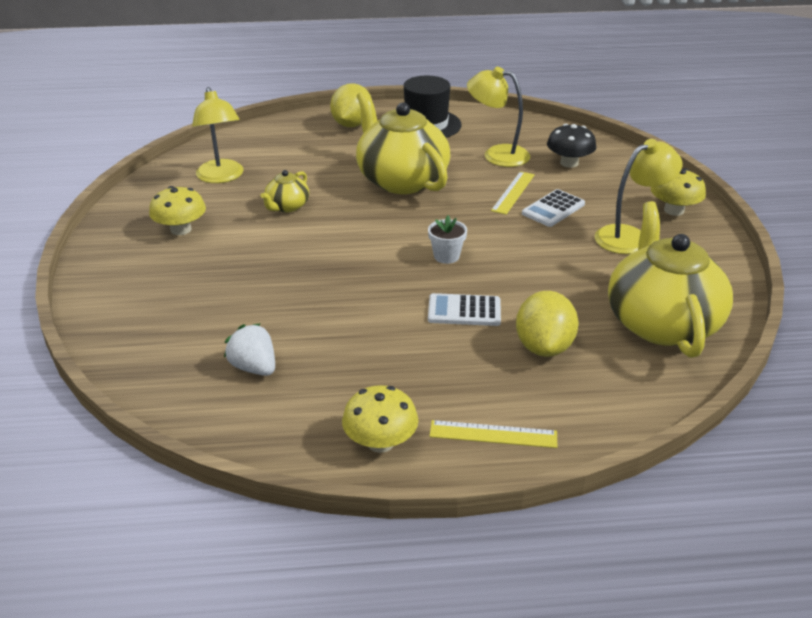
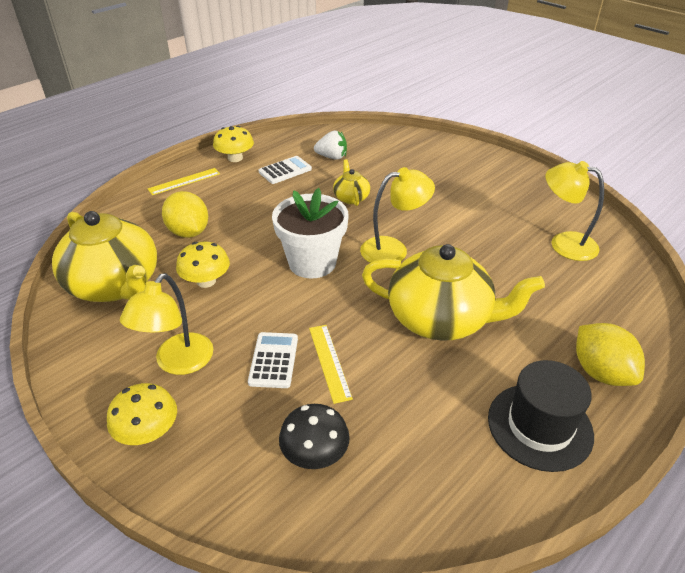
camera: 140 degrees right, 5 degrees up
(181, 229) = (500, 196): yellow mushroom -> yellow mushroom (206, 281)
(287, 206) = (475, 244): yellow teapot -> yellow teapot (351, 197)
(446, 256) = (312, 262): white flower pot -> white flower pot, size x2.13
(464, 311) = (258, 230): white calculator -> white calculator (285, 170)
(497, 154) = (404, 417): yellow lamp -> yellow lamp (393, 249)

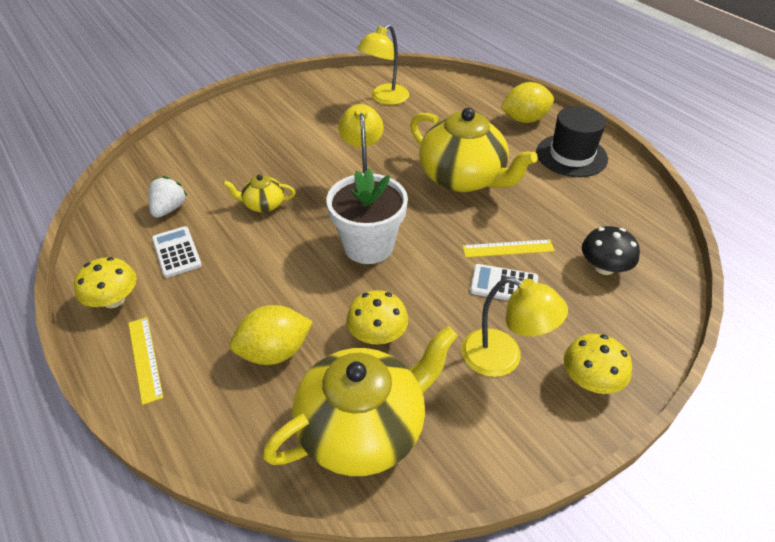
camera: 80 degrees left, 5 degrees up
(441, 319) = (463, 178): yellow teapot -> yellow teapot turned 105 degrees clockwise

